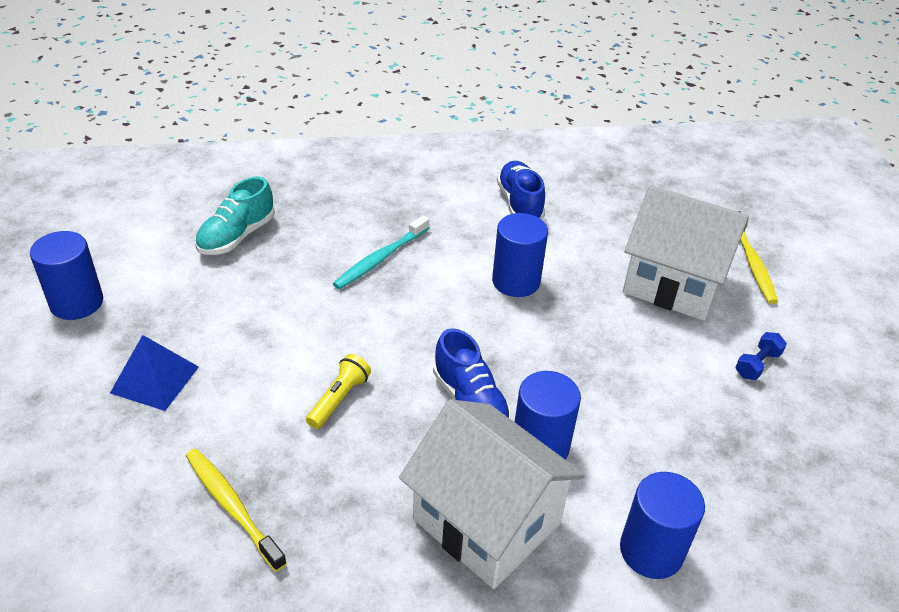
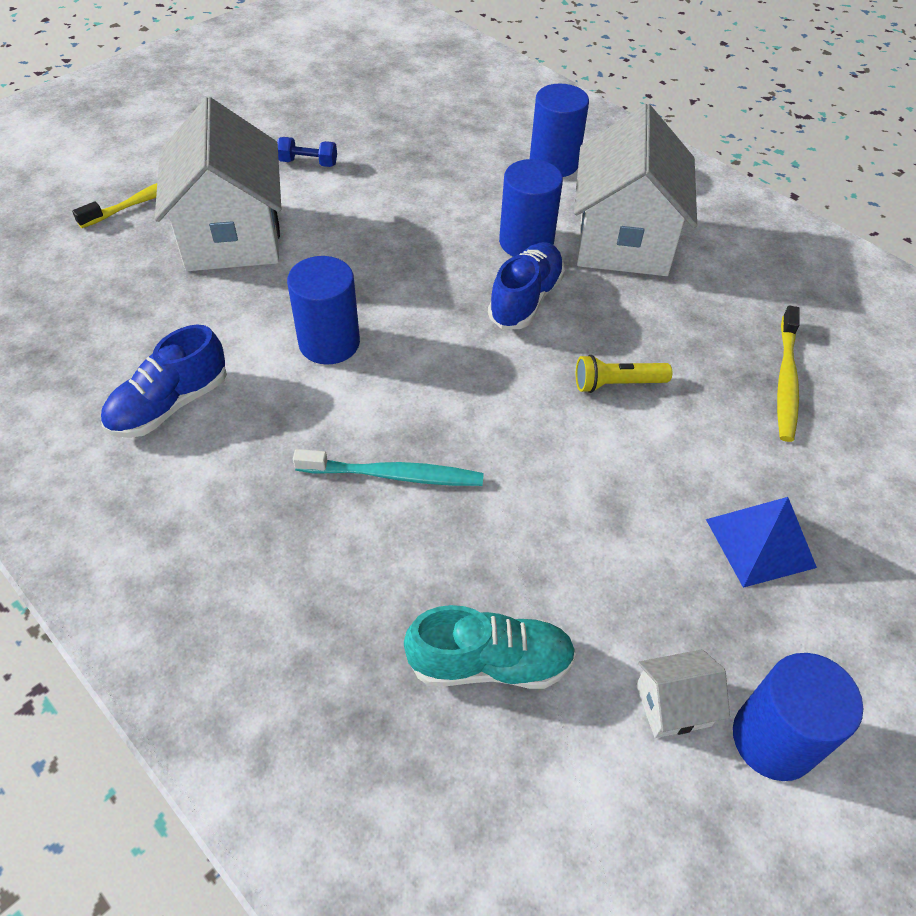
camera: 125 degrees left, 10 degrees up
(137, 280) = (673, 705): none -> white house

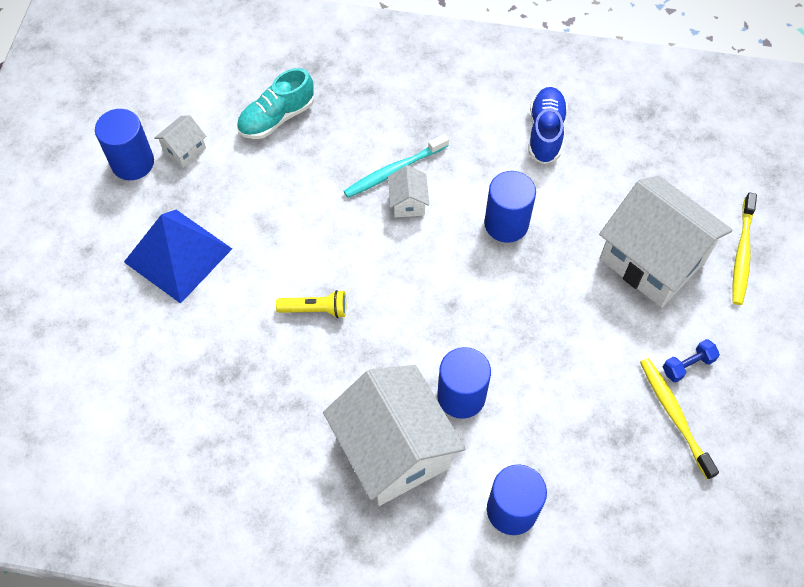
camera: 145 degrees right, 10 degrees up
(413, 428) = (408, 202): none -> white house
(525, 299) = (420, 339): blue shoe -> none
(617, 384) = (315, 309): yellow flashlight -> yellow flashlight turned 45 degrees clockwise
(760, 543) = (178, 255): blue pyramid -> blue pyramid, size x1.50
(786, 380) = (210, 385): yellow toothbrush -> yellow toothbrush (674, 415)

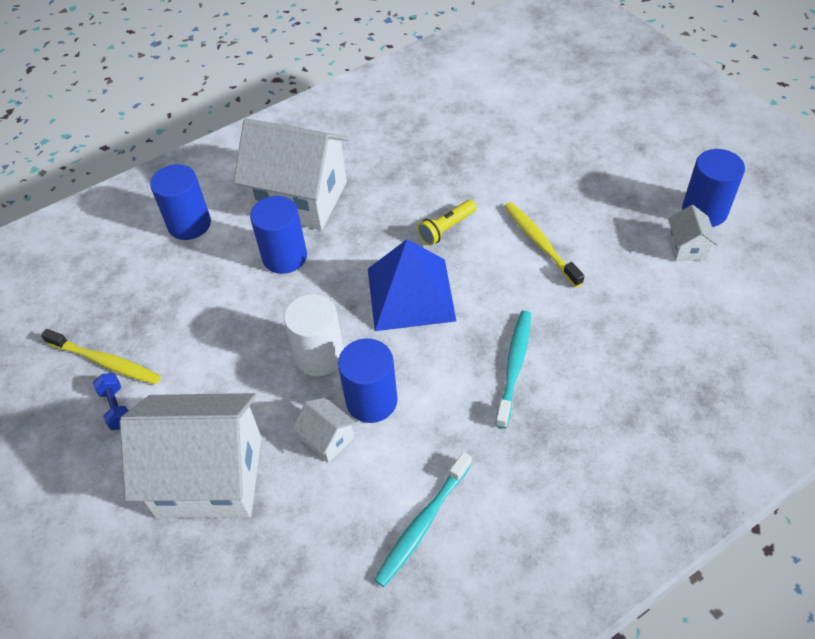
camera: 140 degrees right, 10 degrees down
(178, 255) = (581, 187): blue pyramid -> blue pyramid (410, 294)
(277, 118) = (663, 328): turquoise shoe -> none
(408, 202) = (471, 350): white house -> white house (327, 439)
(511, 284) = (319, 356): none -> white cylinder
(545, 132) = (423, 524): blue shoe -> turquoise toothbrush
(687, 365) = (116, 408): blue dumbbell -> blue dumbbell turned 45 degrees counterclockwise
(742, 254) = (121, 556): yellow toothbrush -> yellow toothbrush (540, 243)

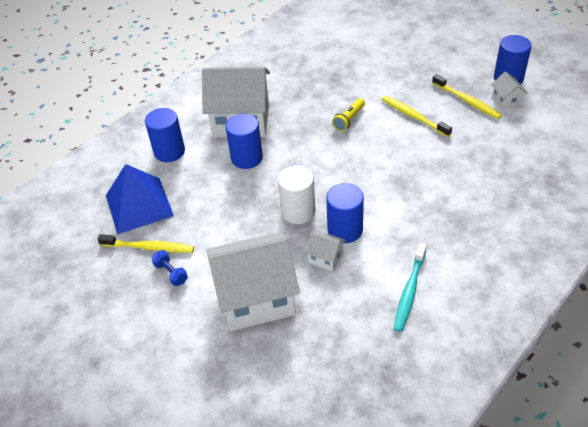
camera: 15 degrees left, 5 degrees down
(410, 294) = (342, 163): blue pyramid -> blue pyramid (139, 205)
(514, 366) = (428, 190): turquoise toothbrush -> none
(628, 235) = (467, 101): none -> yellow toothbrush

